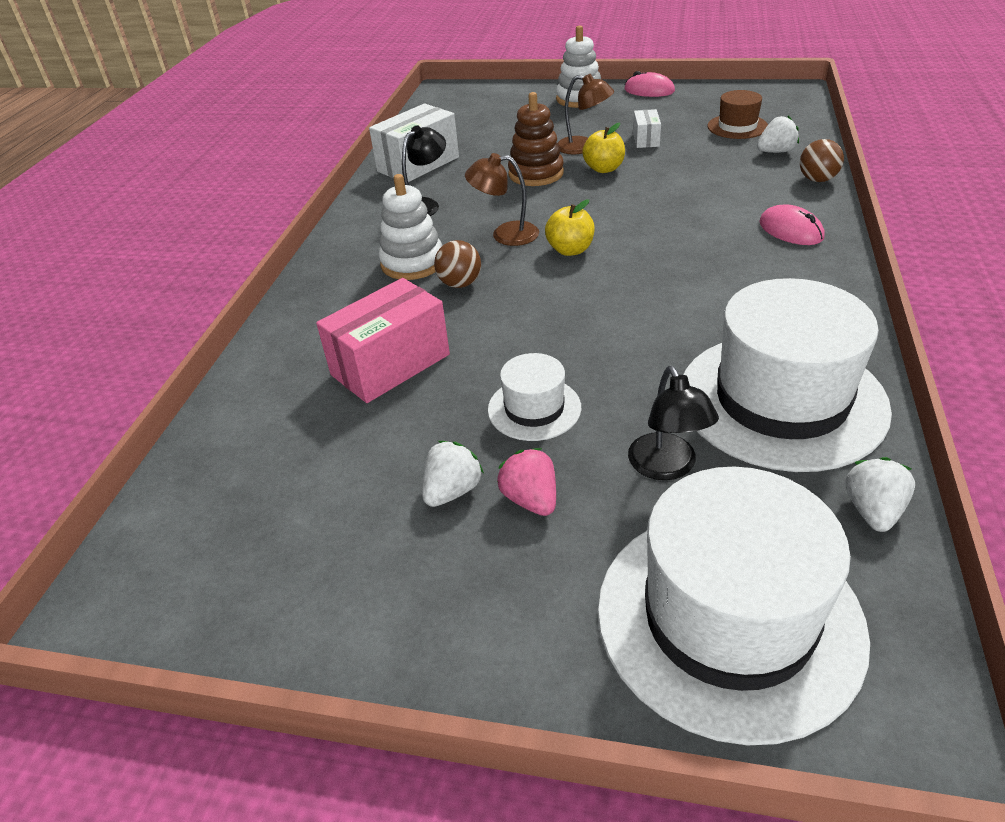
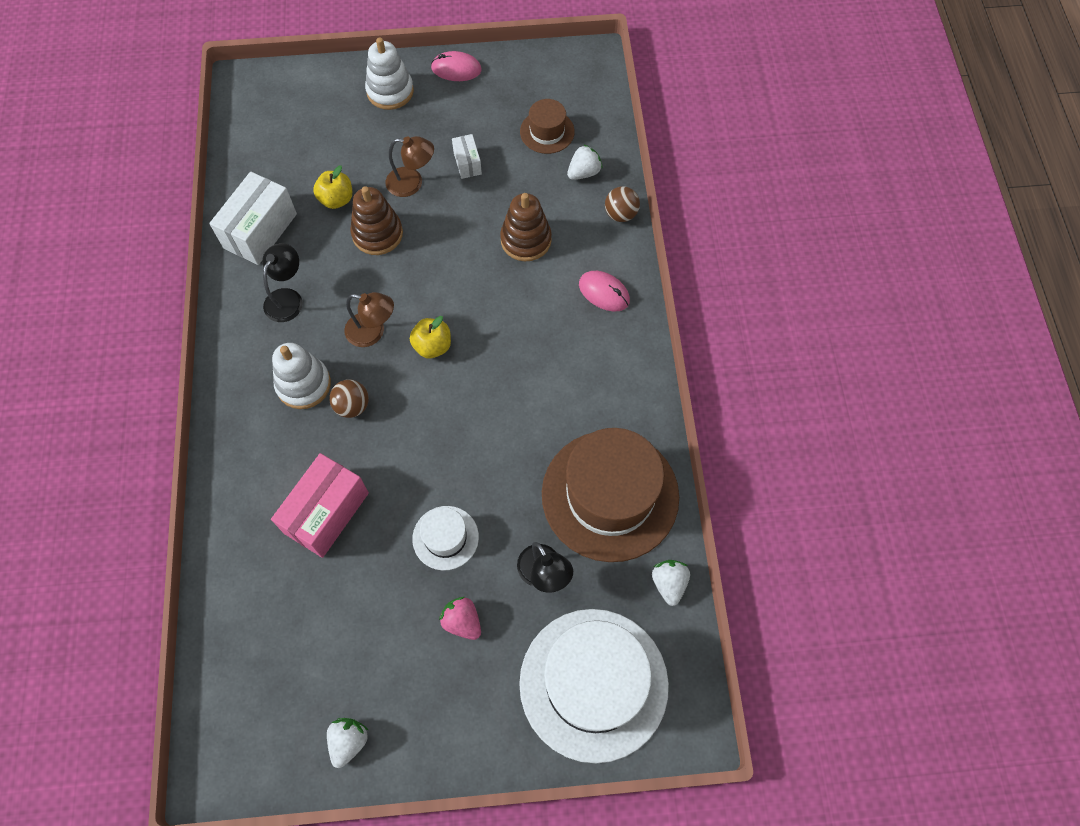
camera: 20 degrees left, 25 degrees up
(452, 491) = (409, 626): white strawberry -> white strawberry (349, 741)
(505, 234) = (373, 332): brown lamp -> brown lamp turned 150 degrees counterclockwise
(604, 169) = (437, 218): yellow apple -> yellow apple (336, 199)
(700, 188) = (526, 240): none -> brown stacking toy
(781, 400) = (610, 495): white hat -> brown hat

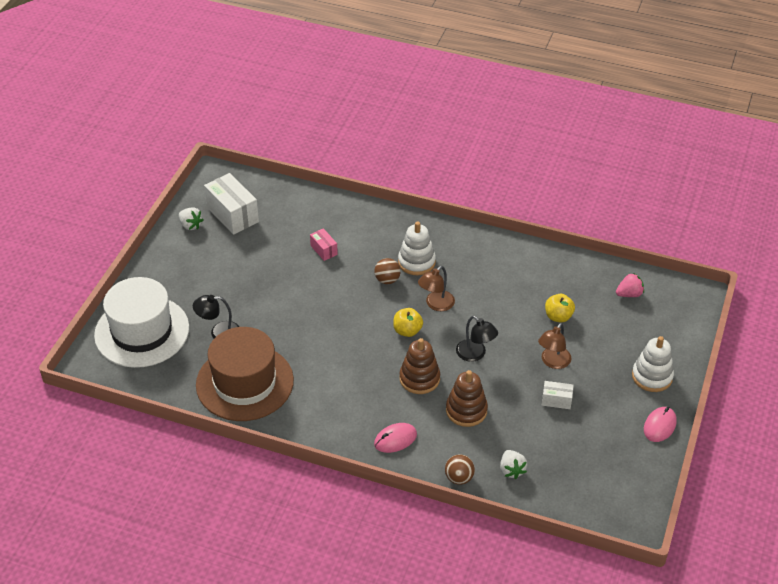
camera: 115 degrees right, 20 degrees down
(260, 231) = (550, 271): white box -> white box (233, 215)
(287, 298) = (487, 271): black lamp -> black lamp (475, 354)
(326, 513) = (324, 250): pink box -> pink box, size x0.51
(377, 234) = (516, 330): brown stacking toy -> brown stacking toy (419, 378)
(445, 538) = (272, 296): white hat -> none
(462, 621) = (218, 288): pink strawberry -> pink strawberry (629, 294)
(547, 132) = (565, 462): brown hat -> none
(669, 583) = (170, 389): white strawberry -> none

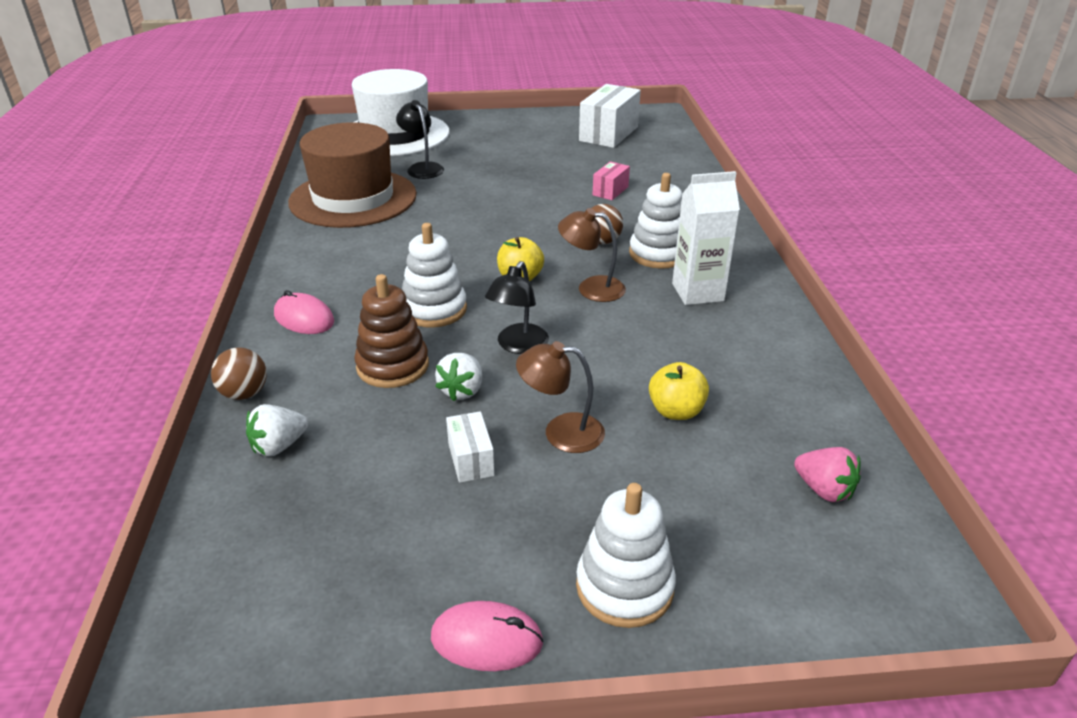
camera: 65 degrees right, 10 degrees down
(191, 225) = (569, 120): white strawberry -> white strawberry (462, 390)
(419, 378) = (434, 309): brown stacking toy -> white stacking toy
(465, 264) = (697, 292): none -> white carton

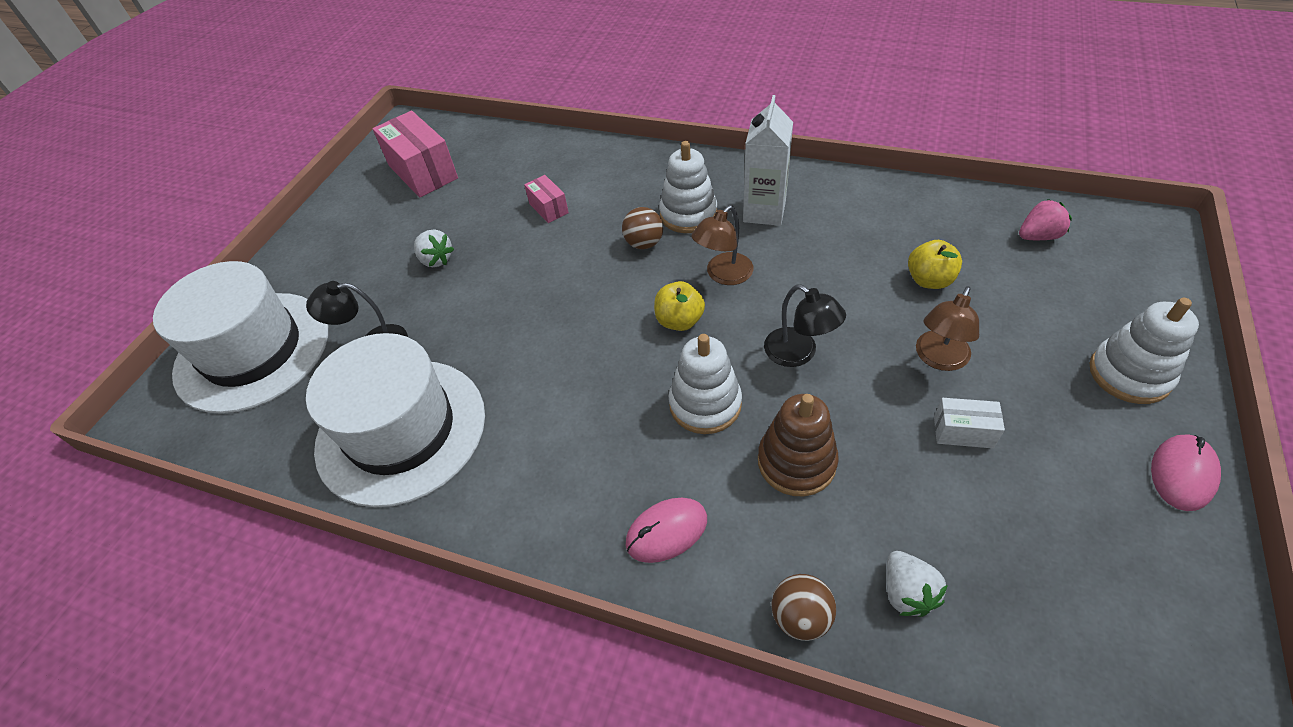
camera: 60 degrees left, 15 degrees up
(353, 198) = (401, 430): brown hat -> white hat
(462, 390) = (857, 414): white strawberry -> white strawberry (436, 260)
(608, 134) = (423, 172): white box -> pink box

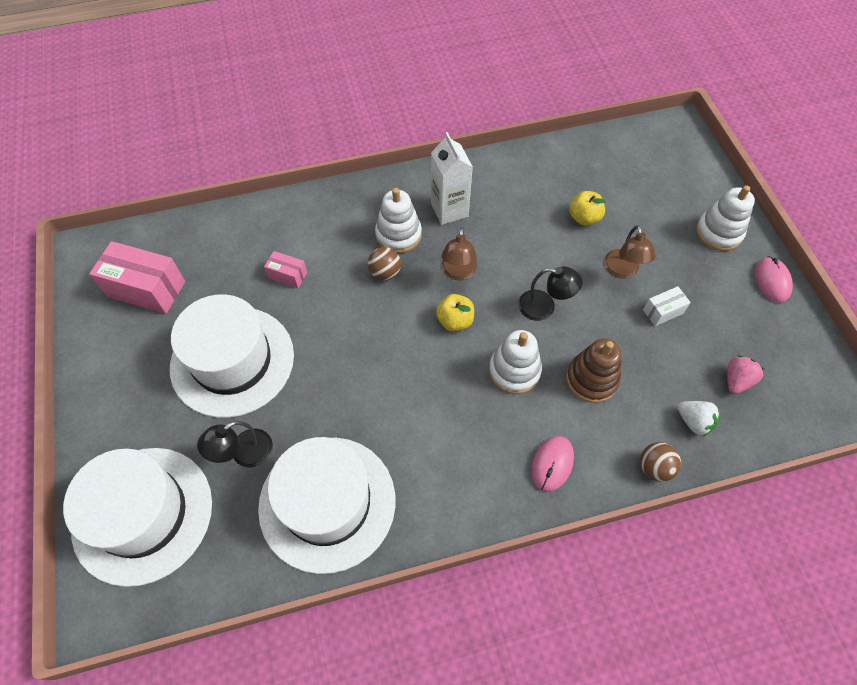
camera: 40 degrees left, 10 degrees up
(436, 260) = (232, 361): white strawberry -> white hat
(1038, 236) = (623, 158): pink strawberry -> pink strawberry (736, 380)

